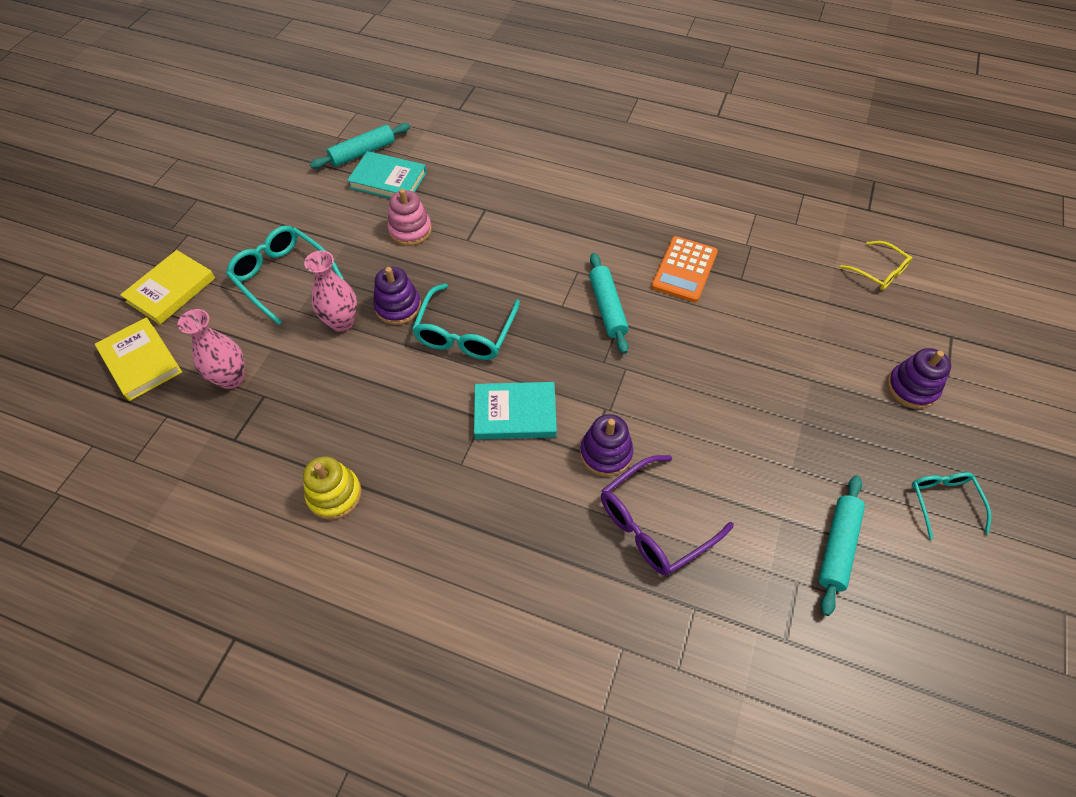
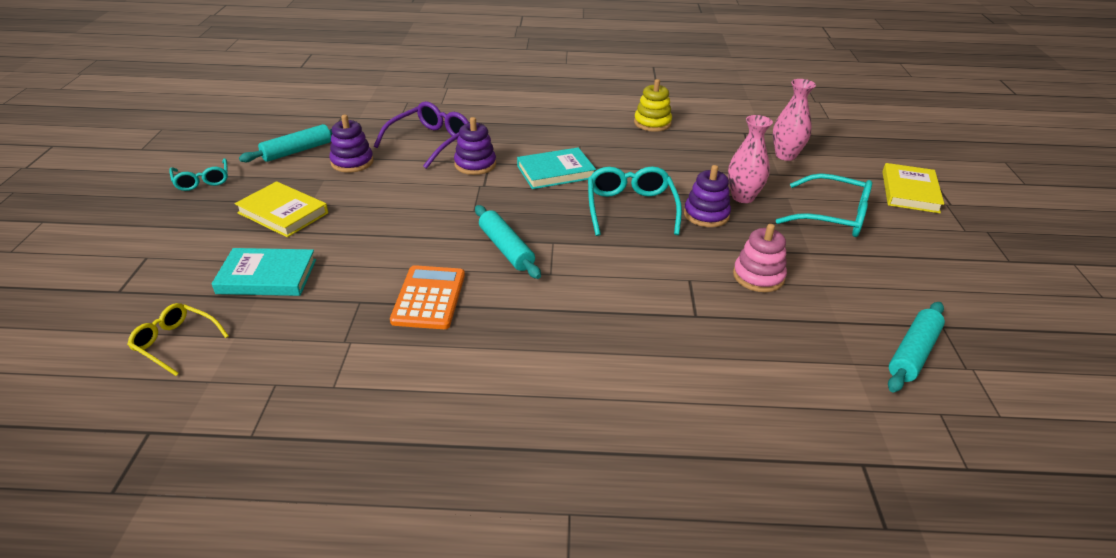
camera: 160 degrees right, 20 degrees down
(141, 361) = (862, 153): yellow book -> yellow book (283, 213)
(388, 180) = (841, 325): turquoise book -> turquoise book (267, 276)
(837, 546) = (297, 151): turquoise rolling pin -> turquoise rolling pin turned 45 degrees clockwise
(912, 388) = (191, 241): purple stacking toy -> purple stacking toy (352, 162)

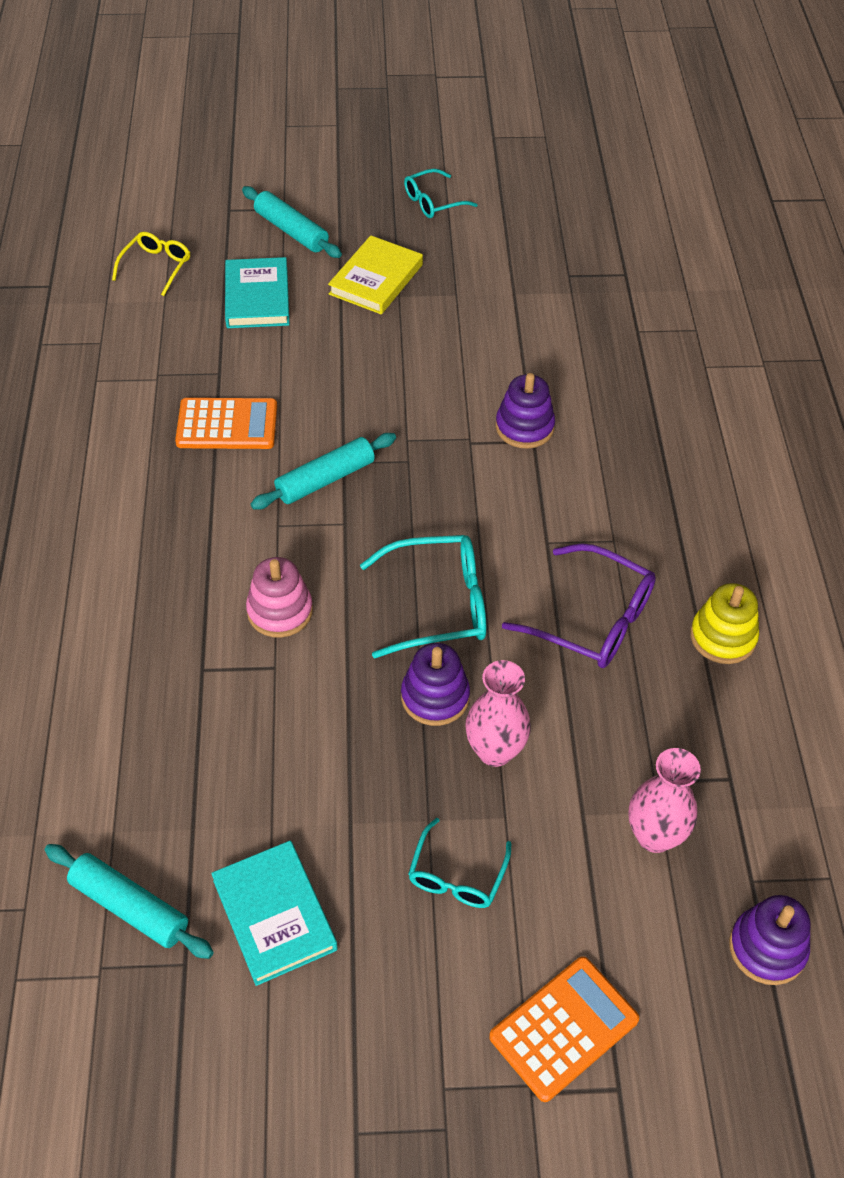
camera: 85 degrees right, 15 degrees up
(297, 151) = (519, 256): turquoise rolling pin -> turquoise rolling pin (291, 231)
(352, 162) = (503, 310): purple stacking toy -> purple stacking toy (767, 948)
(430, 142) = (577, 373): purple glasses -> purple glasses (592, 619)
(555, 172) = (523, 516): turquoise book -> turquoise book (274, 915)
(758, 276) = (286, 747): pink stacking toy -> pink stacking toy (280, 611)
(833, 216) = (457, 875): turquoise glasses -> turquoise glasses, size x0.62
(910, 192) = (563, 1028): yellow book -> orange calculator

